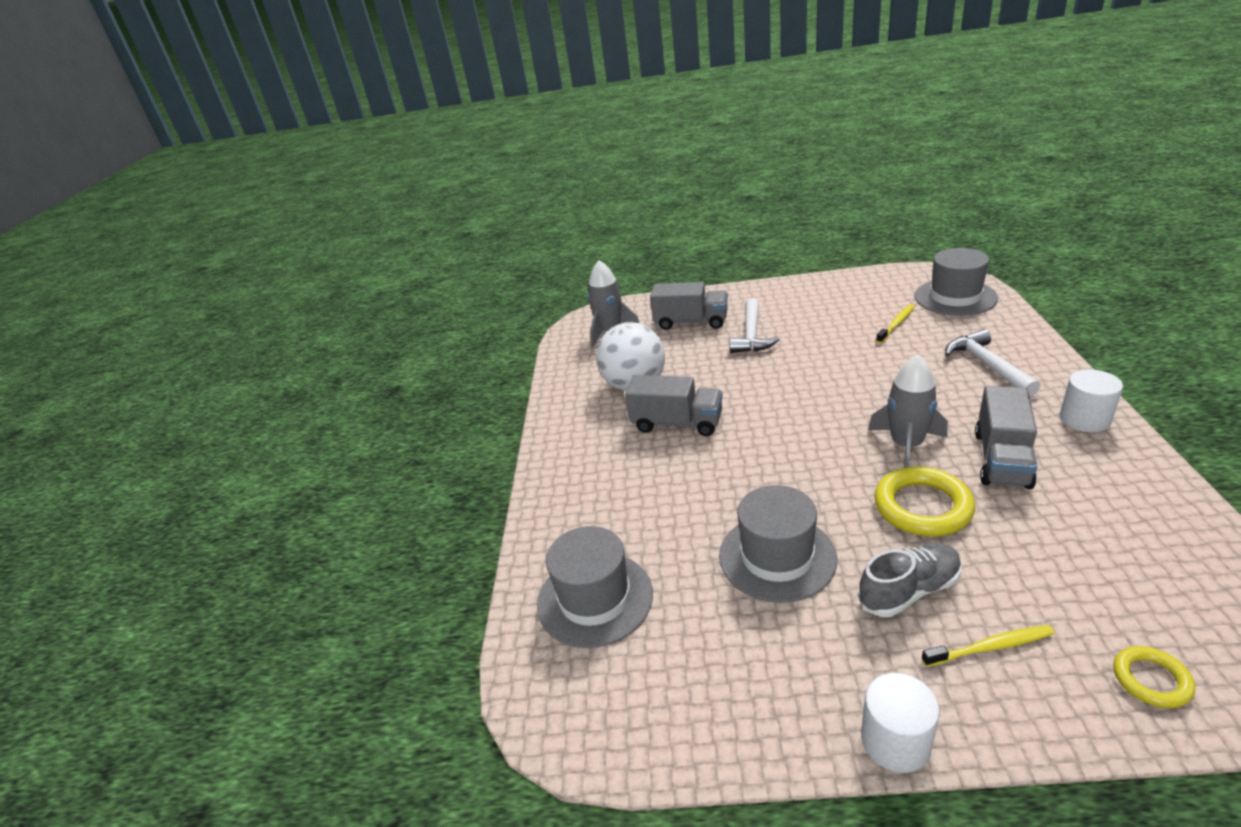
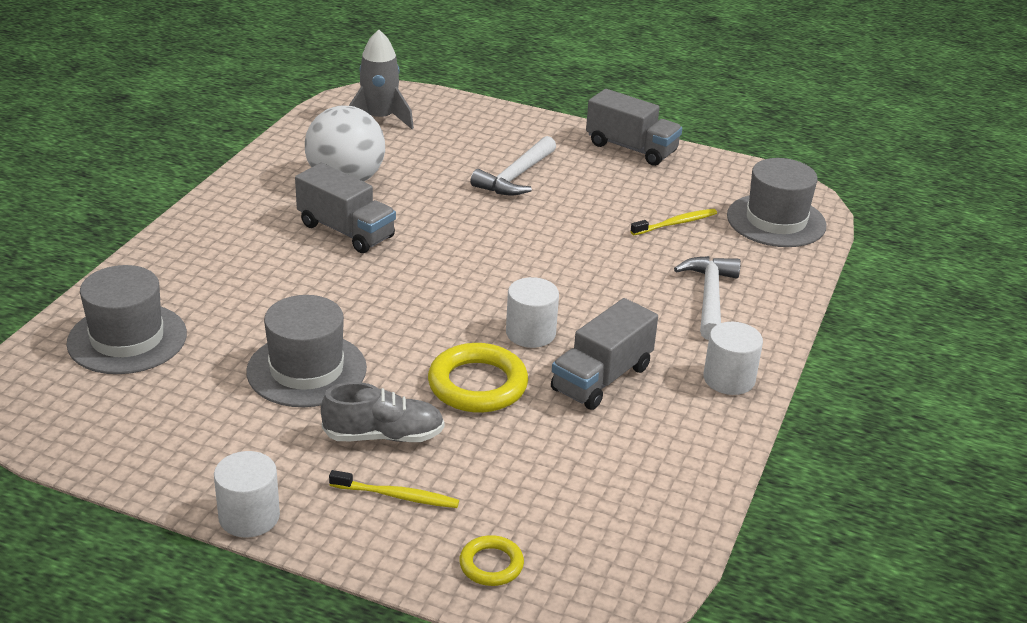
camera: 15 degrees right, 0 degrees up
(691, 322) = (471, 140): grey truck -> grey truck (631, 148)
(906, 445) = (530, 333): grey rocket -> white cylinder

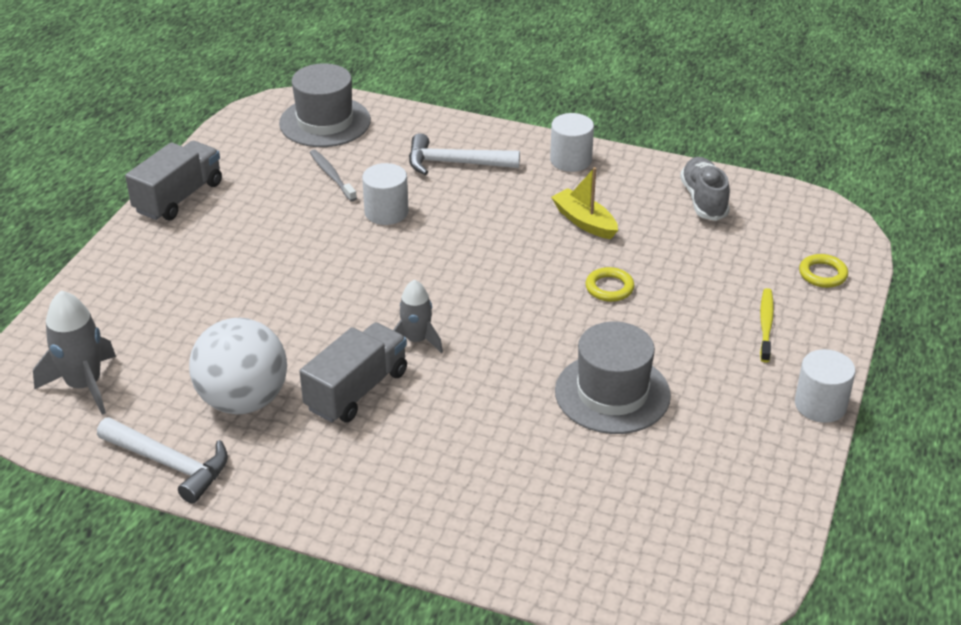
camera: 90 degrees left, 5 degrees up
(127, 339) = (589, 534): grey hat -> none
(384, 436) = (694, 337): grey shoe -> grey shoe (704, 200)
(408, 262) = (416, 340): none -> grey rocket
(477, 385) = (609, 288): yellow ring -> yellow ring, size x0.55
(516, 177) = (237, 273): white hammer -> white hammer (169, 464)
(530, 333) = (527, 260): white cylinder -> white cylinder (386, 212)
(601, 378) = (584, 222): grey truck -> yellow boat
(676, 223) = (331, 176): yellow toothbrush -> grey toothbrush

